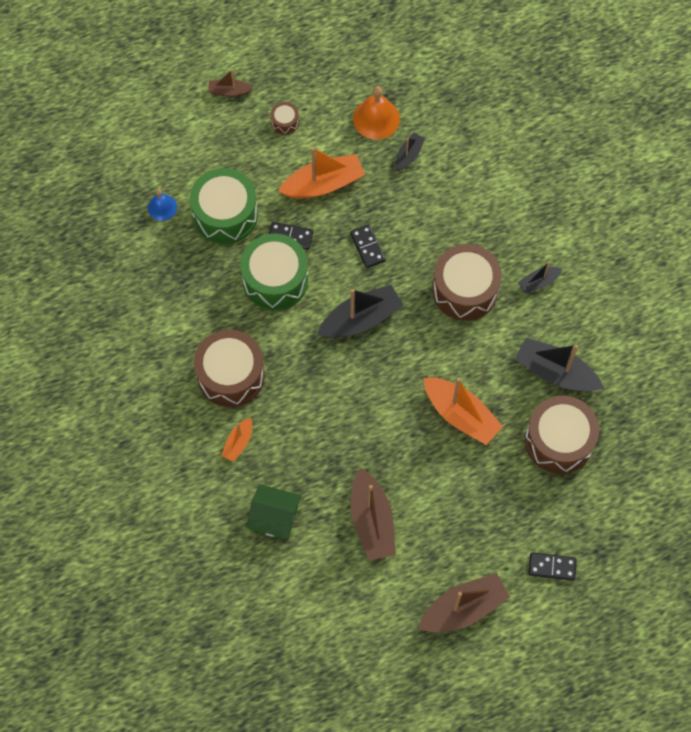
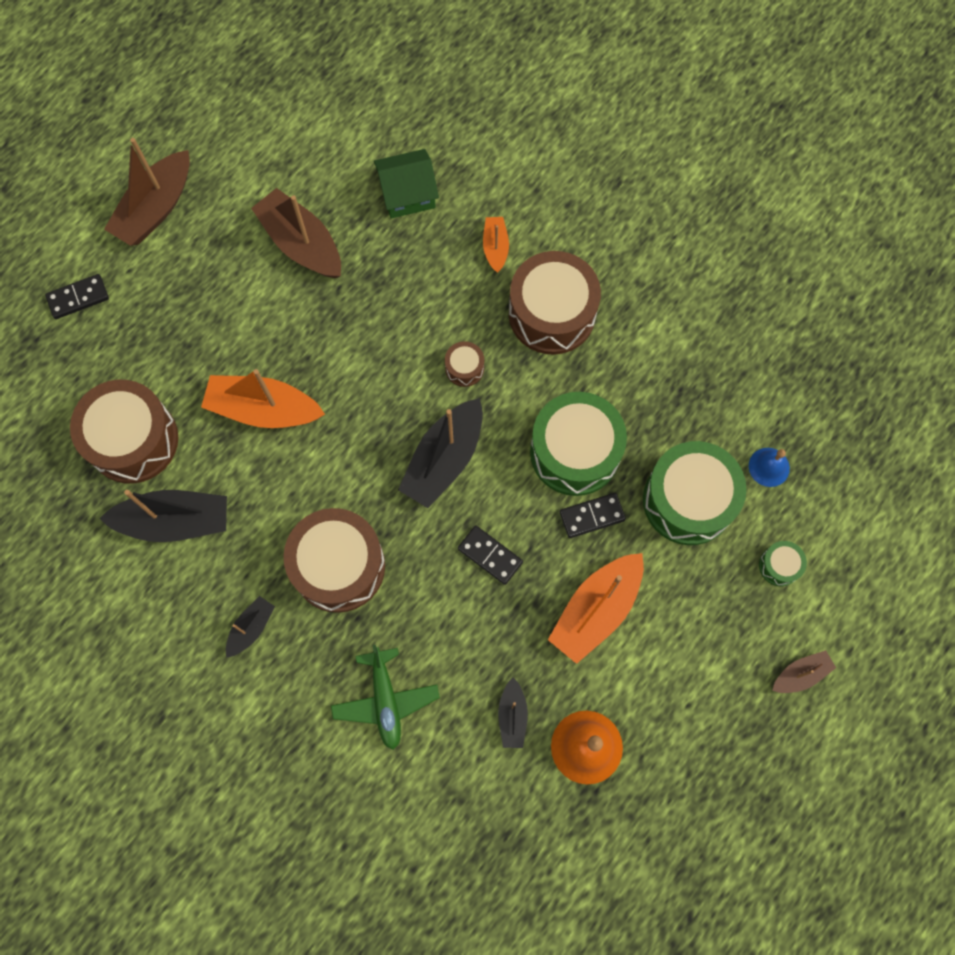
camera: 150 degrees right, 5 degrees up
(198, 151) = (779, 566): none -> green drum
(285, 122) = (700, 671): brown drum -> brown drum (464, 368)
(478, 201) = (385, 700): none -> green plane

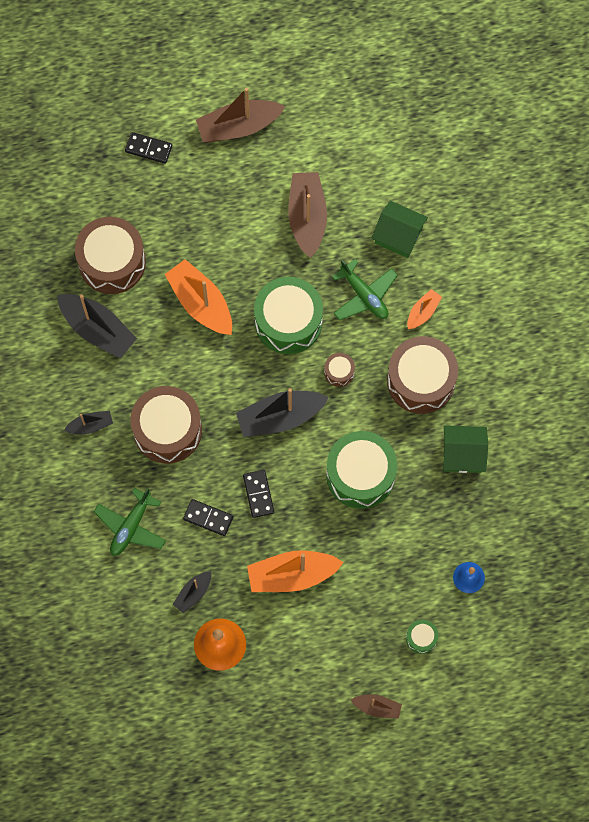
camera: 40 degrees right, 0 degrees up
(424, 275) = (364, 295): none -> green plane
(592, 516) = (337, 520): black domino -> black domino (208, 518)
(655, 352) = (463, 454): none -> green house
(688, 500) = (402, 557): green drum -> green drum (288, 321)

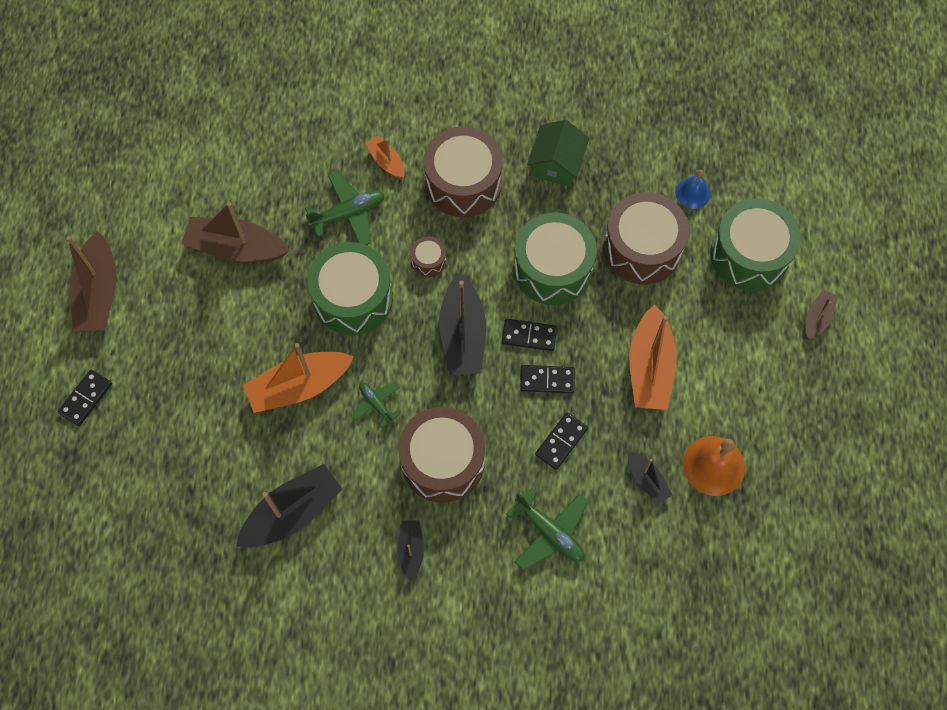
camera: 75 degrees left, 5 degrees down
(112, 262) = (213, 475): brown drum -> brown drum (642, 248)
(202, 366) = (376, 404): none -> green plane
(294, 470) = (529, 336): none -> black domino
(398, 235) = (291, 163): green house -> none
(421, 638) = (749, 255): green drum -> green drum, size x2.26

